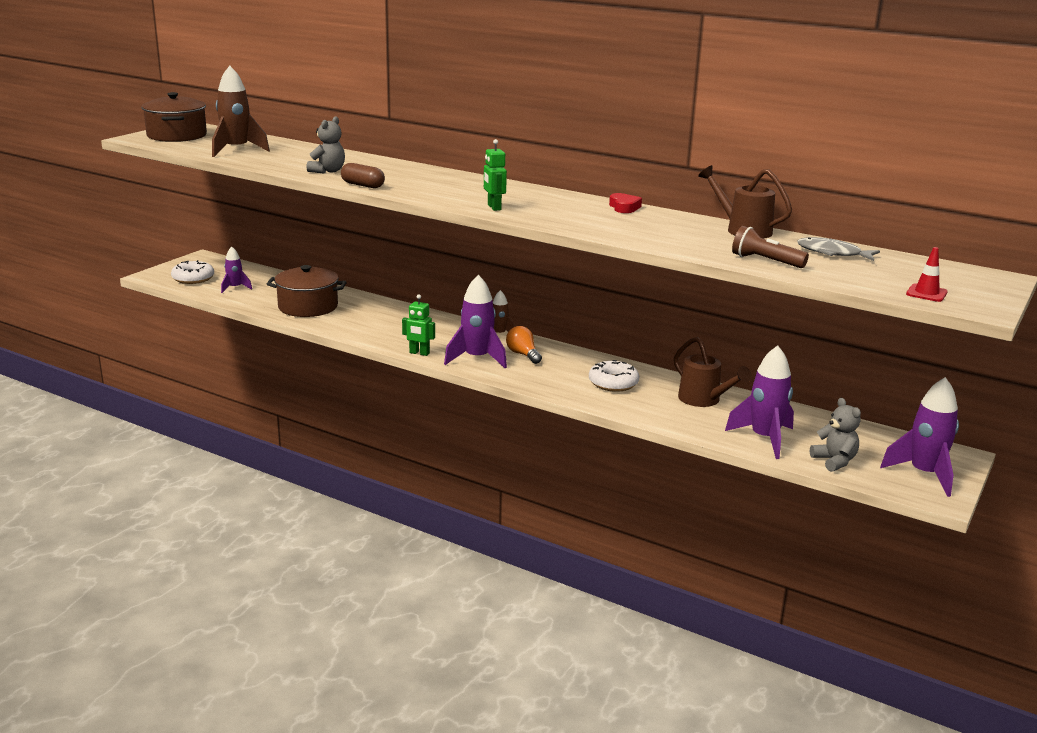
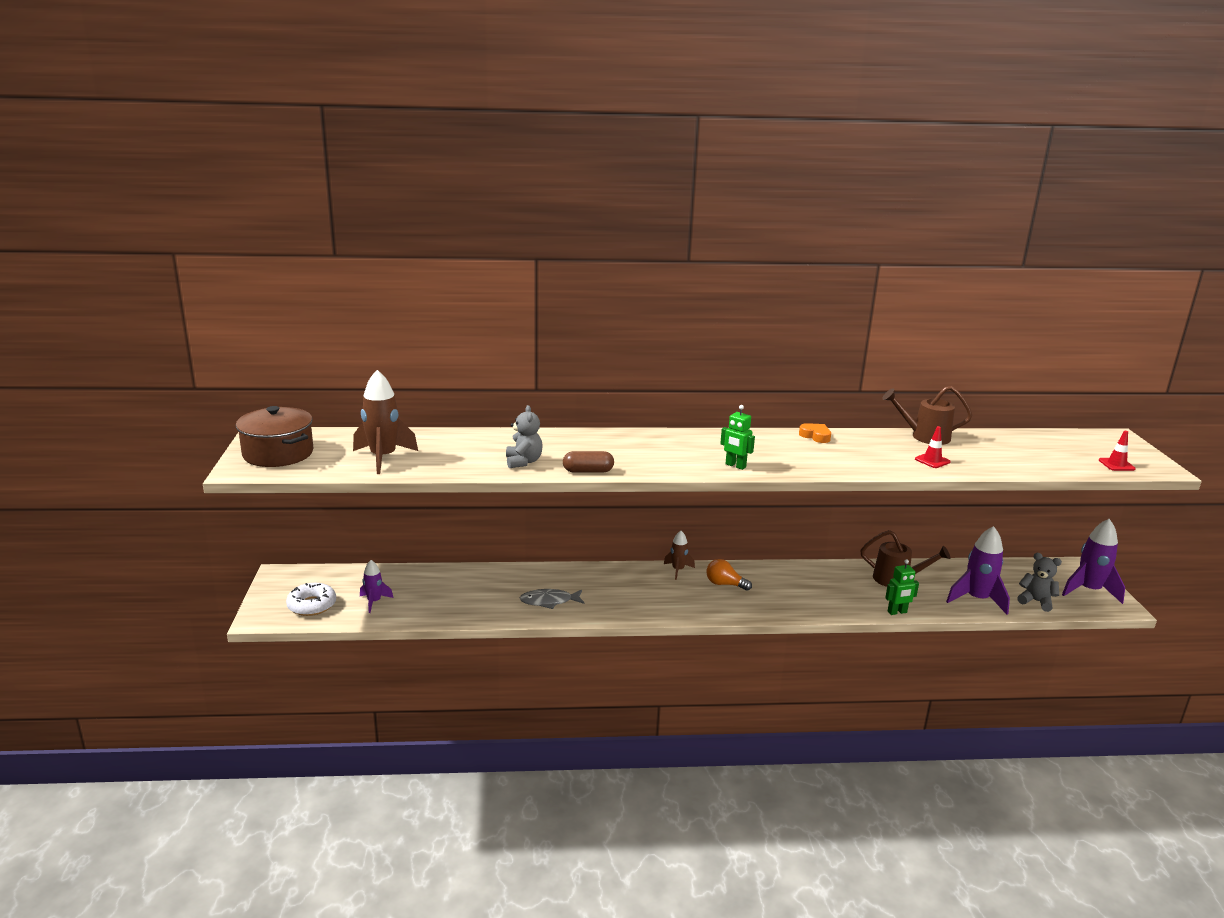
camera: 35 degrees left, 0 degrees up
(308, 307) = (478, 599): brown pot -> none
(419, 353) = (648, 615): green robot -> green robot (897, 612)
(477, 359) = (699, 602): purple rocket -> none
(613, 383) = (823, 587): white donut -> none
(624, 207) = (815, 436): red heart -> orange heart
(702, 244) = (932, 460): none -> red traffic cone
(765, 261) = (993, 465): brown flashlight -> none
(832, 253) = (1009, 443): grey fish -> grey fish (549, 601)

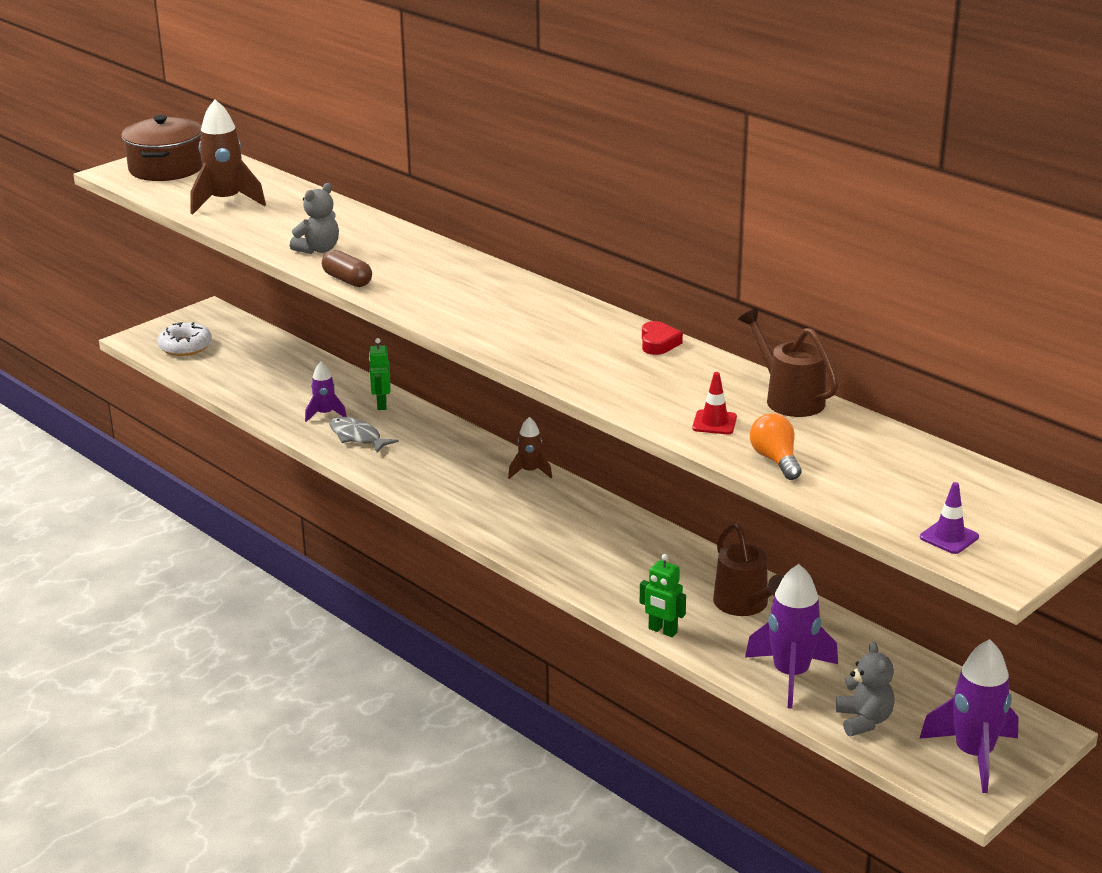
camera: 50 degrees right, 5 degrees up
(374, 602) = (230, 366): purple rocket -> purple rocket (325, 414)
(725, 584) = (545, 508): orange light bulb -> orange light bulb (775, 460)
(735, 466) = (488, 333): green robot -> green robot (381, 404)
(815, 436) = (658, 343): orange heart -> red heart
(1116, 464) = (949, 537): red traffic cone -> purple traffic cone

